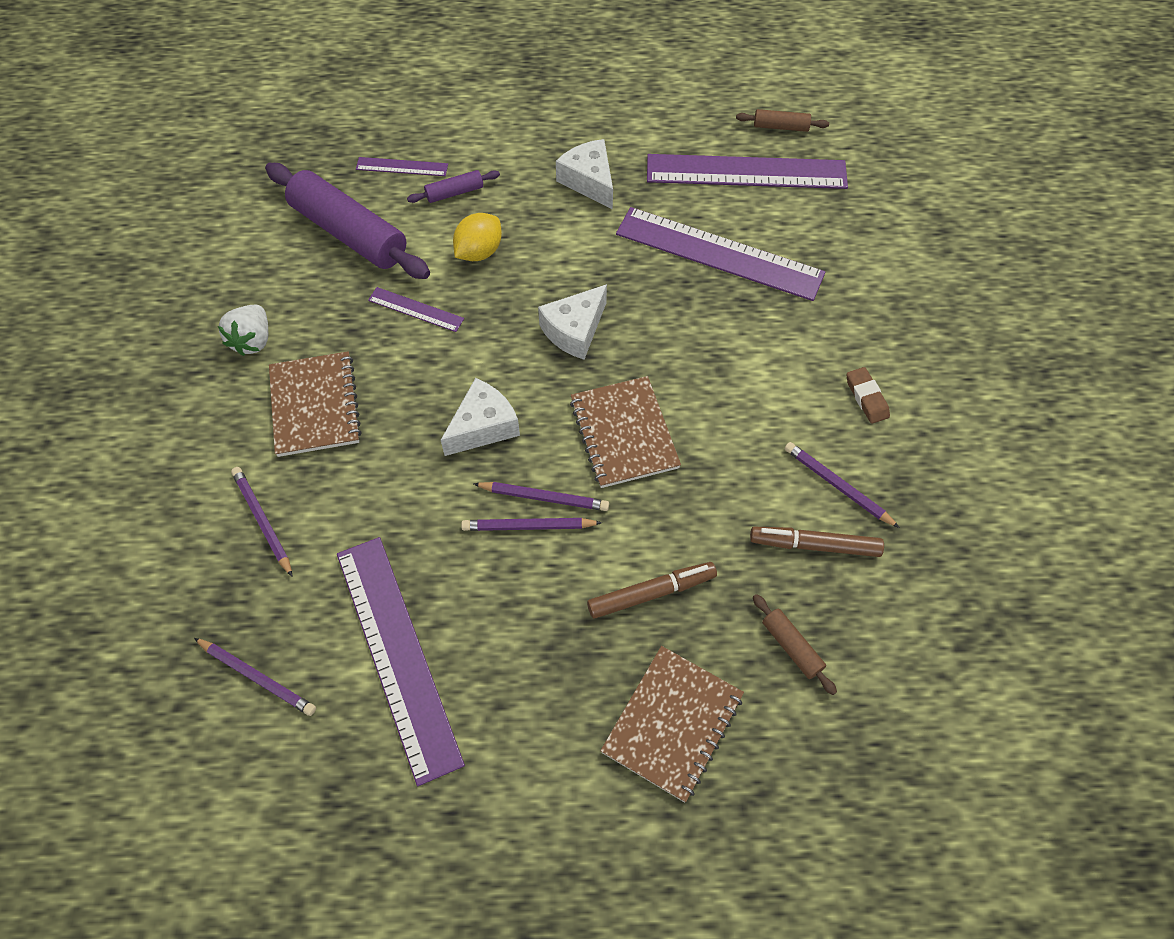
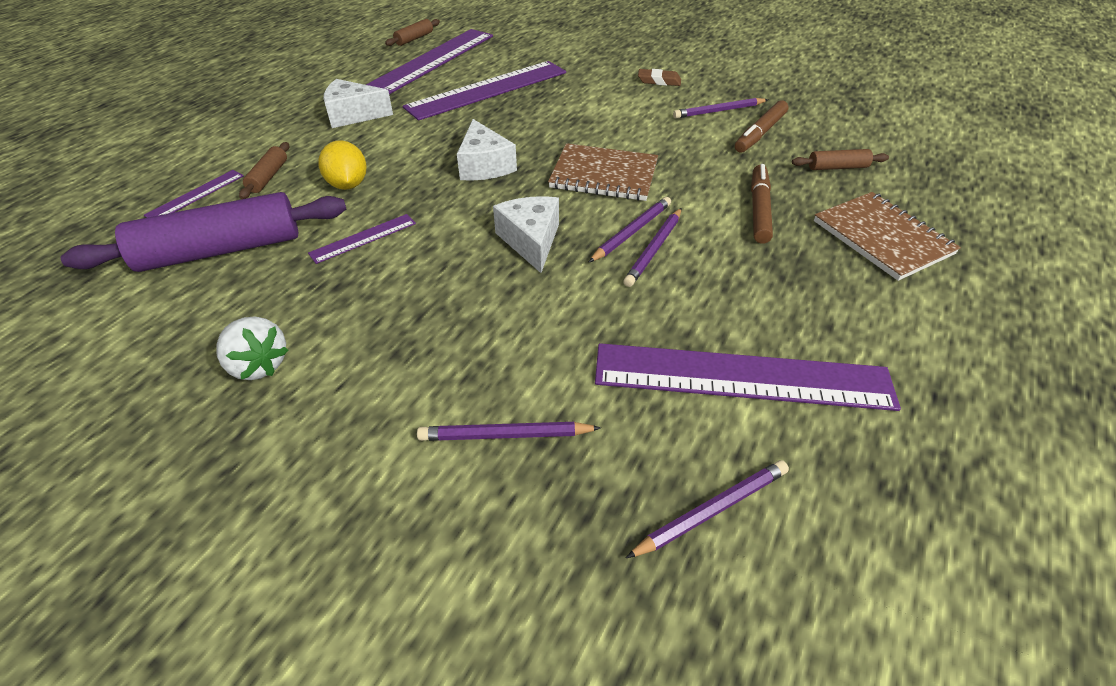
camera: 60 degrees left, 15 degrees down
(315, 406) = (398, 342): brown notebook -> none
(454, 192) = (268, 177): purple rolling pin -> brown rolling pin

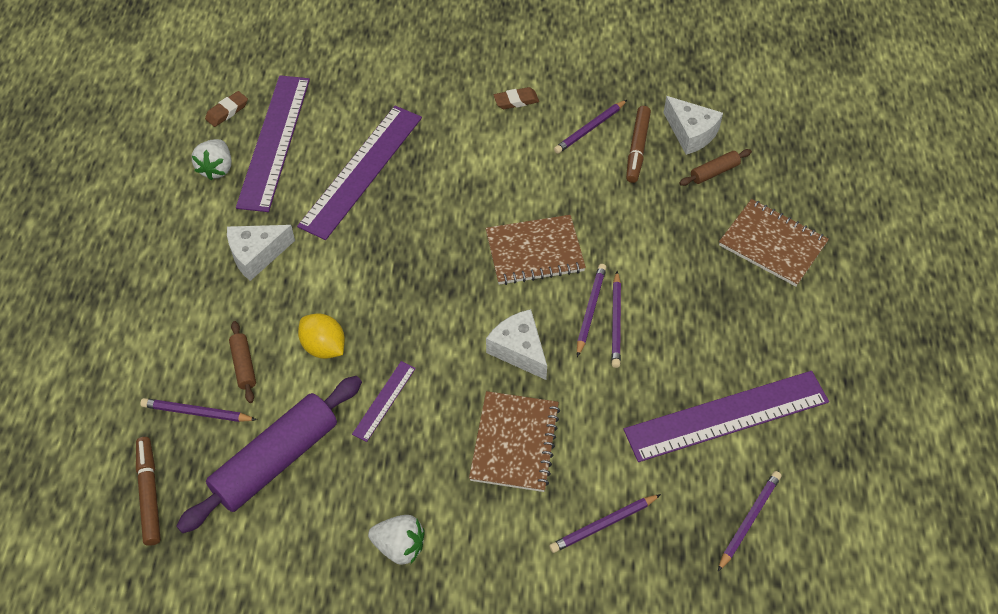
camera: 25 degrees left, 10 degrees up
(196, 195) = (196, 412): purple ruler -> purple pencil
(375, 64) = (217, 168): none -> white strawberry
(414, 39) = (227, 111): brown rolling pin -> brown eraser
(464, 315) = (515, 443): none -> brown notebook
(484, 166) = (427, 278): white cheese -> white cheese (691, 133)
(759, 210) = (674, 247): brown marker -> brown marker (149, 494)

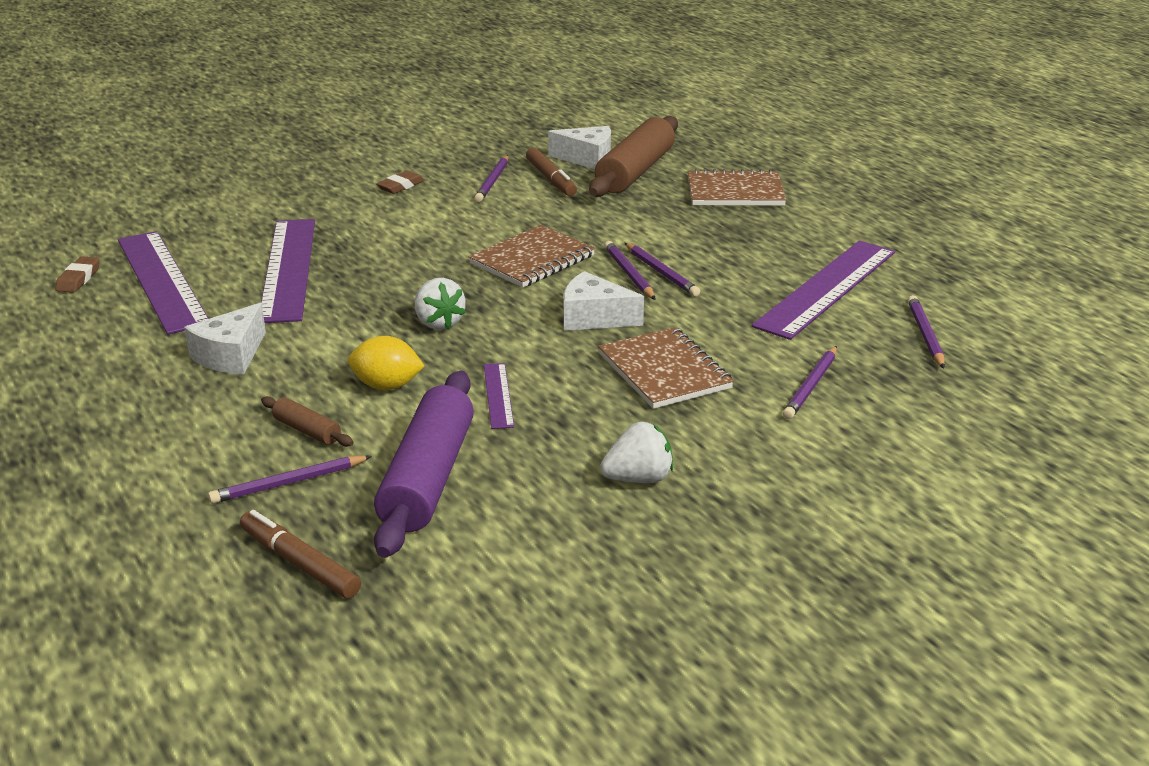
camera: 35 degrees left, 25 degrees down
(217, 168) = (110, 317): white strawberry -> white strawberry (438, 323)
(714, 172) = (635, 172): brown rolling pin -> brown rolling pin, size x2.25

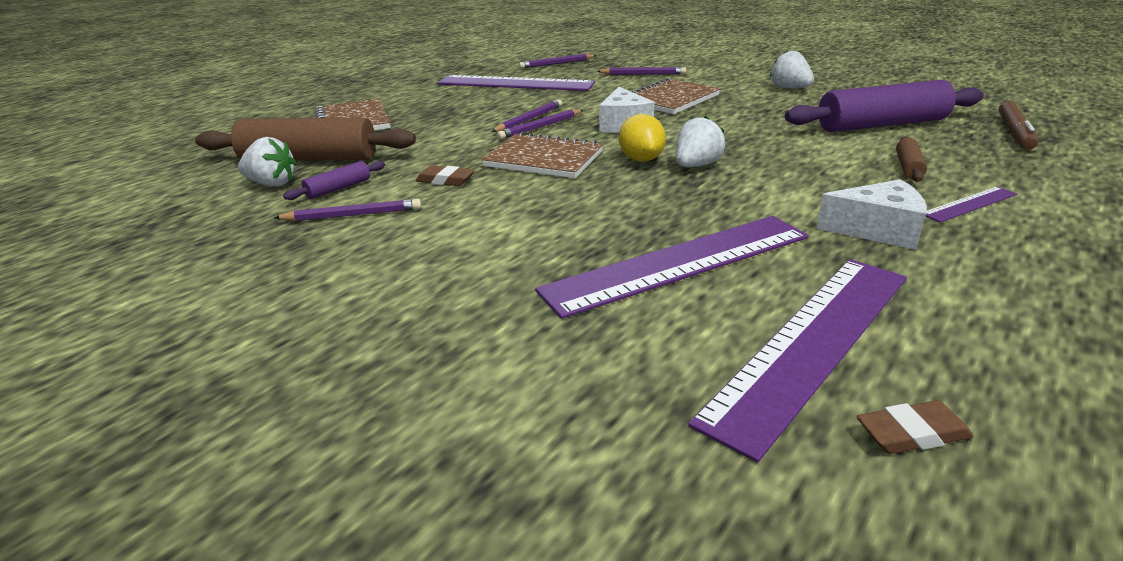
camera: 110 degrees left, 0 degrees up
(288, 483) = (967, 155): purple pencil -> none
(387, 386) = (810, 159): yellow lemon -> yellow lemon (641, 159)
(400, 186) = (386, 265): brown eraser -> brown eraser (445, 180)
(498, 395) = (765, 128): purple ruler -> purple ruler (969, 204)
(551, 179) = (338, 189): brown marker -> purple rolling pin
(587, 159) = (272, 184): white cheese -> white strawberry

